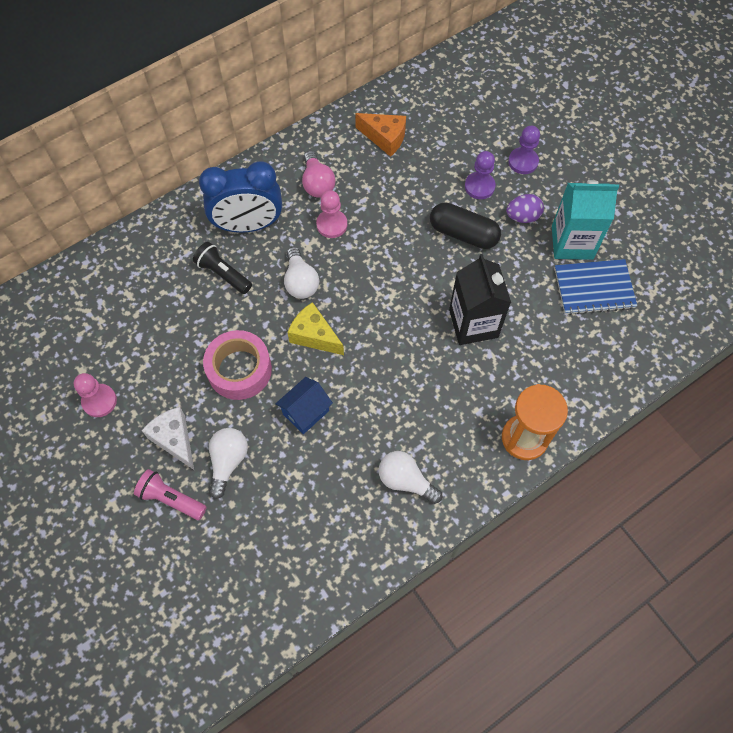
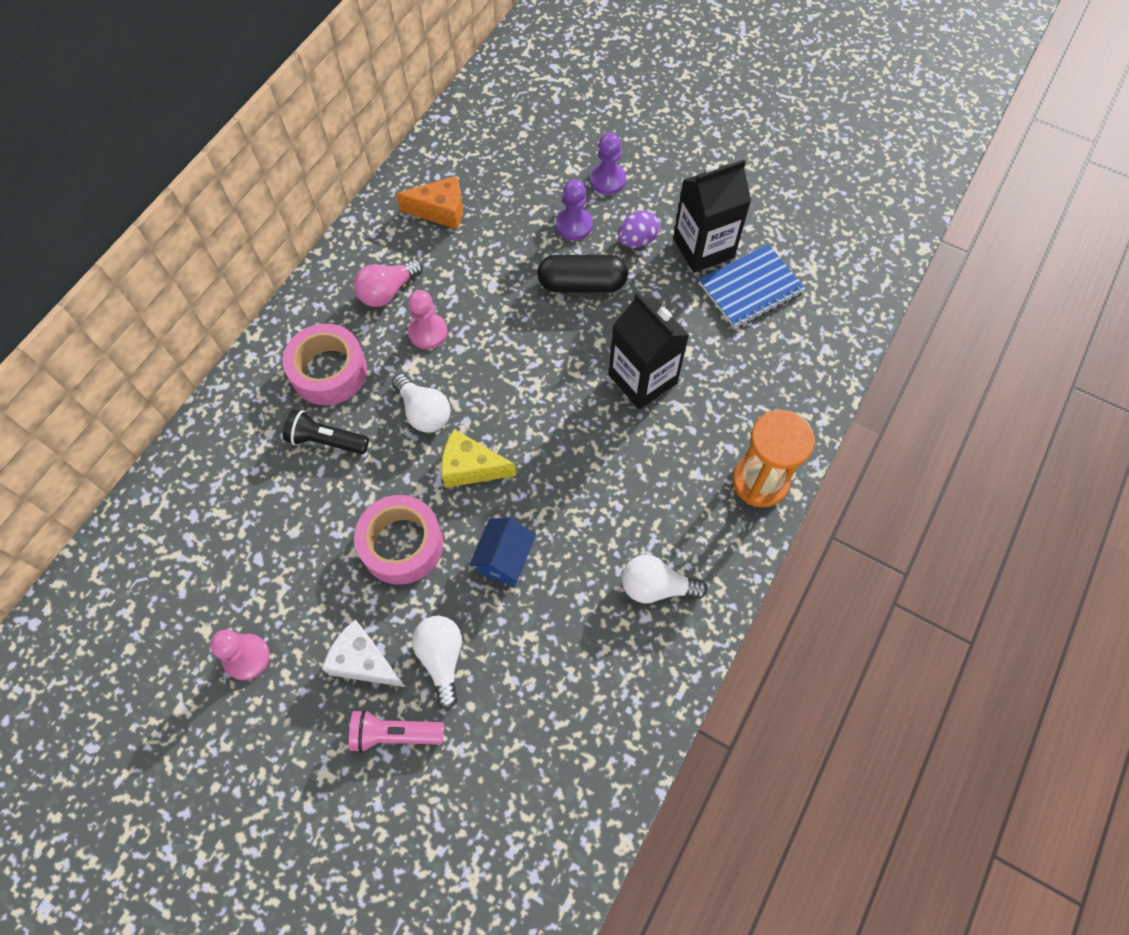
camera: 25 degrees left, 0 degrees up
(248, 225) = (329, 371): blue clock -> pink tape
(317, 183) = (387, 291): pink light bulb -> pink light bulb turned 90 degrees clockwise
(572, 242) = (703, 248): turquoise carton -> black carton

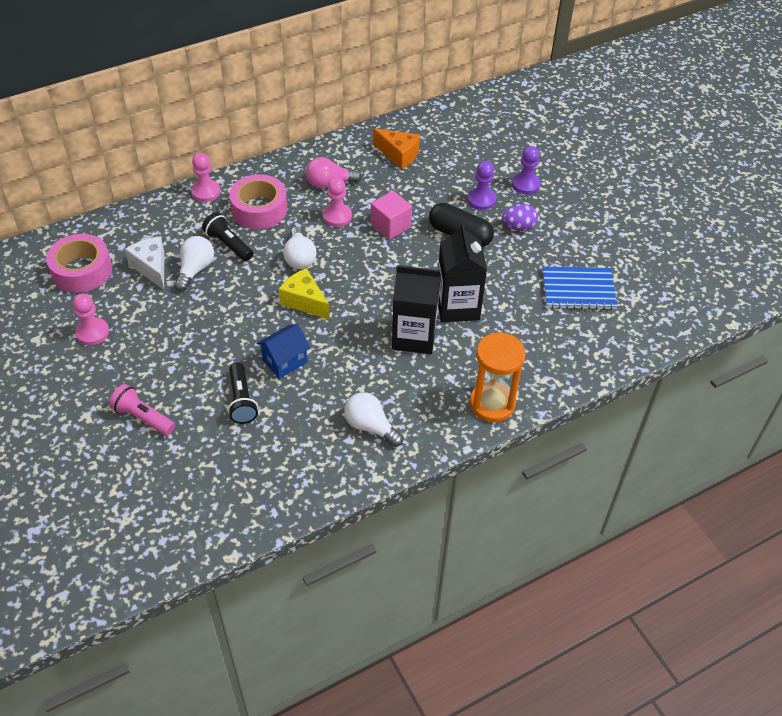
camera: 30 degrees right, 15 degrees down
(244, 382) = (206, 192): none -> pink pawn
(364, 661) = (156, 370): white cheese -> white cheese (151, 267)
(402, 544) = (228, 321): pink tape -> pink tape (82, 271)
(442, 658) = (203, 393): white light bulb -> white light bulb (195, 270)
(493, 641) = (241, 401): none -> black flashlight
(498, 312) = (390, 225): none -> pink cube
(703, 248) = (562, 251): black carton -> black carton (414, 336)

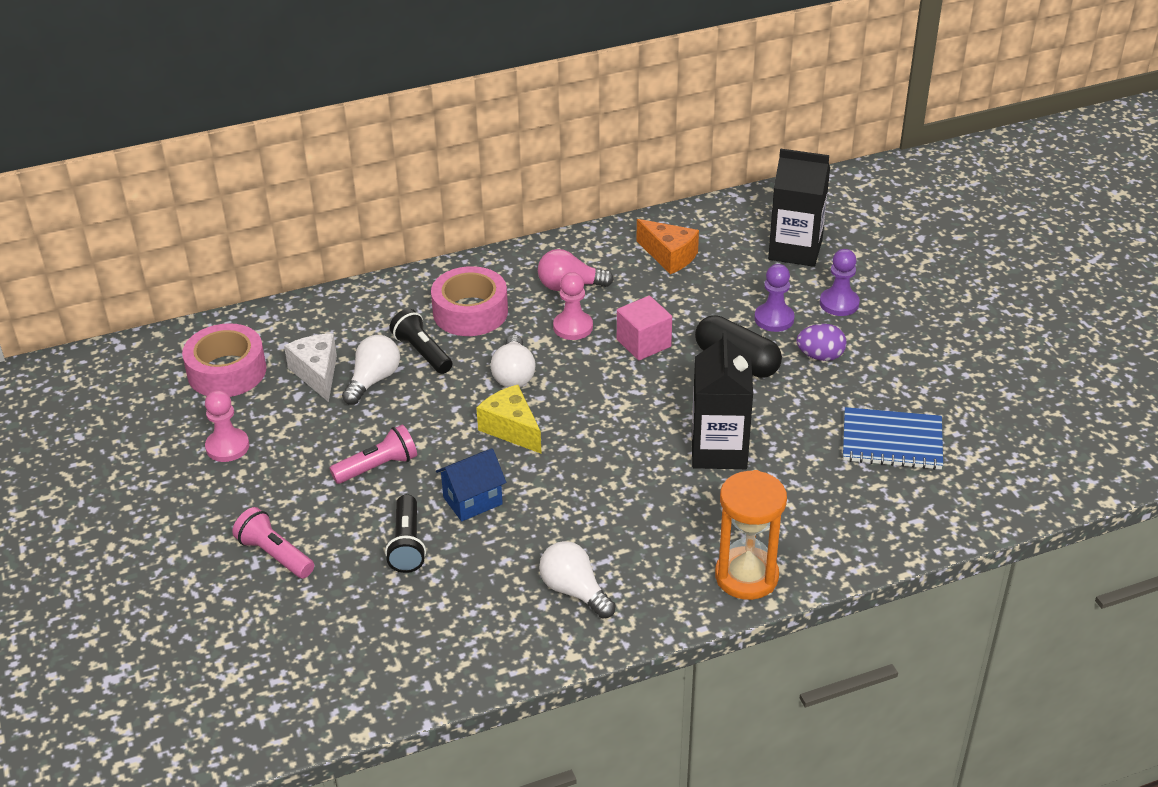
camera: 10 degrees right, 10 degrees down
(206, 192) = (403, 286): pink pawn -> none
(210, 340) = (378, 467): none -> pink flashlight
(414, 336) = (652, 483): black carton -> black carton (795, 250)

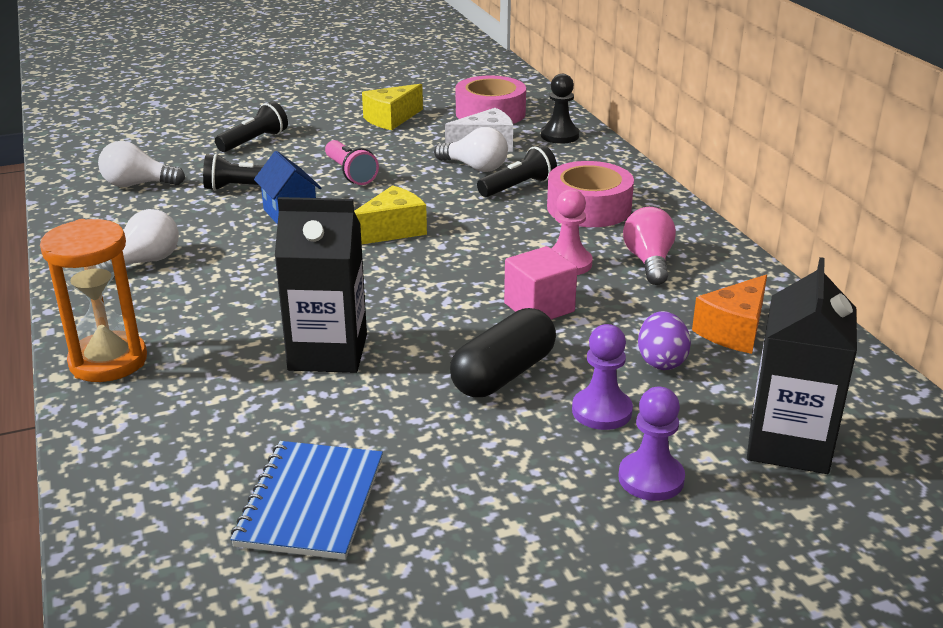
camera: 90 degrees right, 10 degrees down
(227, 447) = (391, 119): pink pawn -> yellow cheese
(275, 554) = (254, 141): pink flashlight -> black flashlight
(301, 324) = (559, 136): none -> black pawn
(514, 375) = (480, 231): white light bulb -> white light bulb (138, 184)
(820, 356) = (514, 448): purple egg -> purple egg (661, 361)

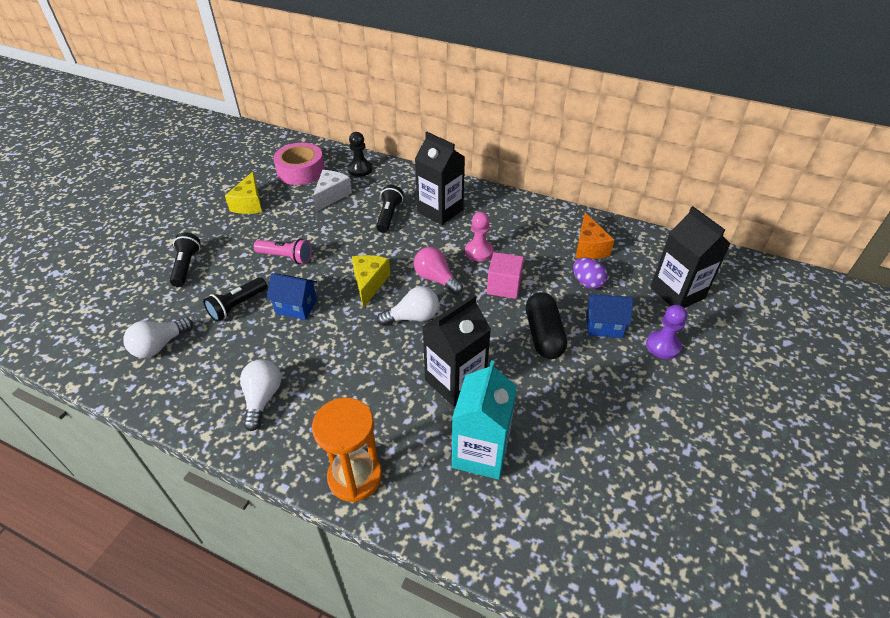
camera: 45 degrees left, 15 degrees up
(243, 421) = (480, 452): none -> turquoise carton
(310, 502) = (574, 468): blue notebook -> none
(475, 167) = (348, 214): white light bulb -> white light bulb (413, 317)
(589, 208) = (440, 211): pink tape -> black carton
(602, 411) = (603, 326): purple pawn -> blue house
(649, 262) = (509, 229): pink light bulb -> pink light bulb (436, 279)

